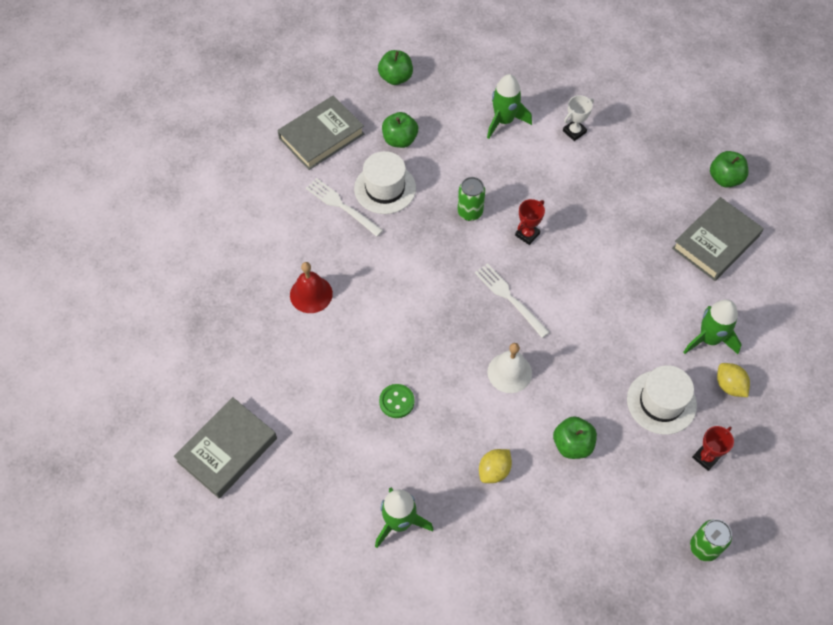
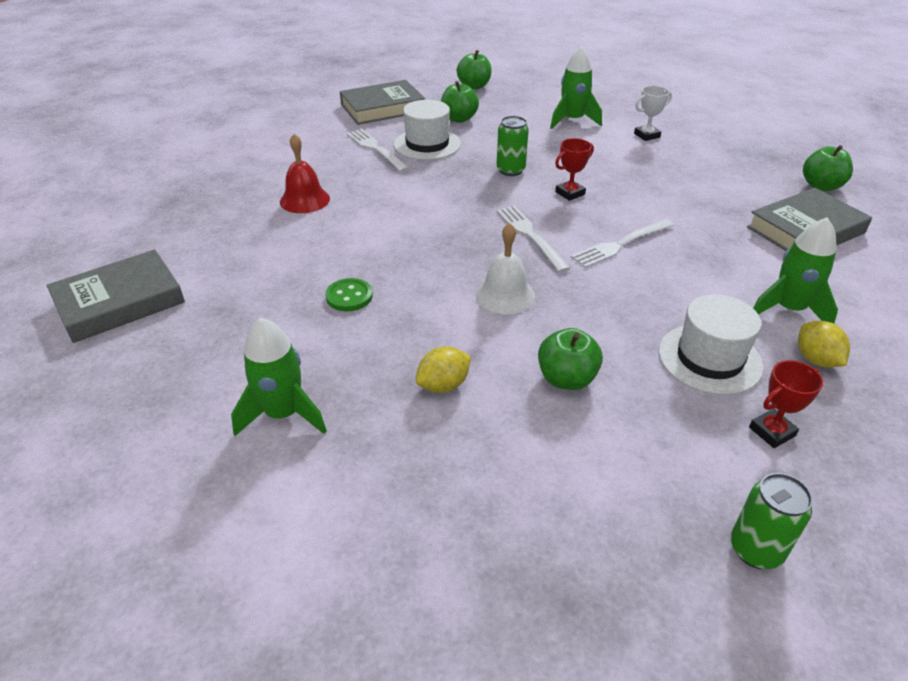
camera: 15 degrees right, 20 degrees down
(580, 293) = (620, 245): none -> white fork

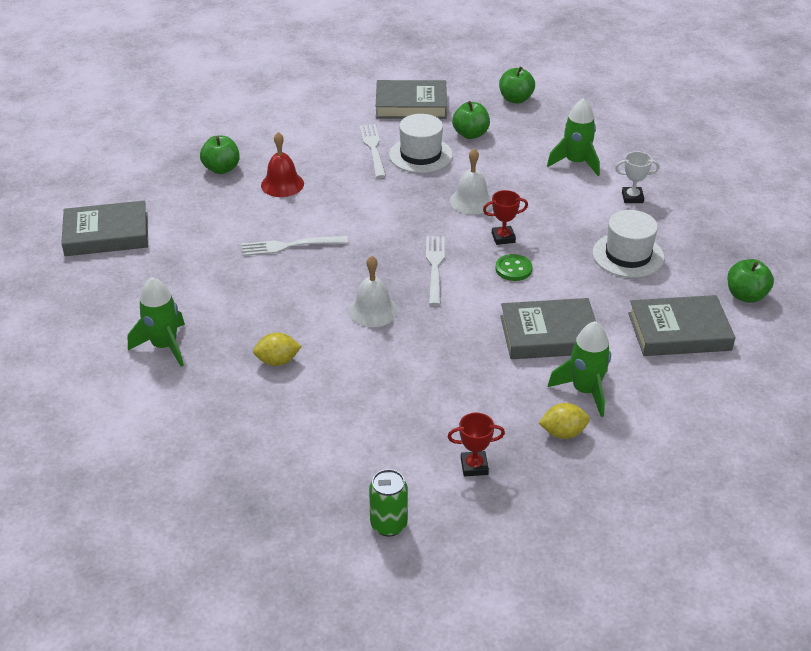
camera: 25 degrees right, 0 degrees up
(349, 296) = (260, 277): green button -> green button (513, 269)
(510, 170) = (471, 201): green can -> white bell
(566, 379) = (364, 384): green apple -> green apple (221, 169)
(620, 245) = (501, 296): white fork -> white fork (289, 246)
(700, 267) = (549, 335): none -> grey book
(709, 359) = (481, 405): white hat -> white hat (628, 255)
(816, 359) = (563, 433): yellow lemon -> yellow lemon turned 75 degrees clockwise

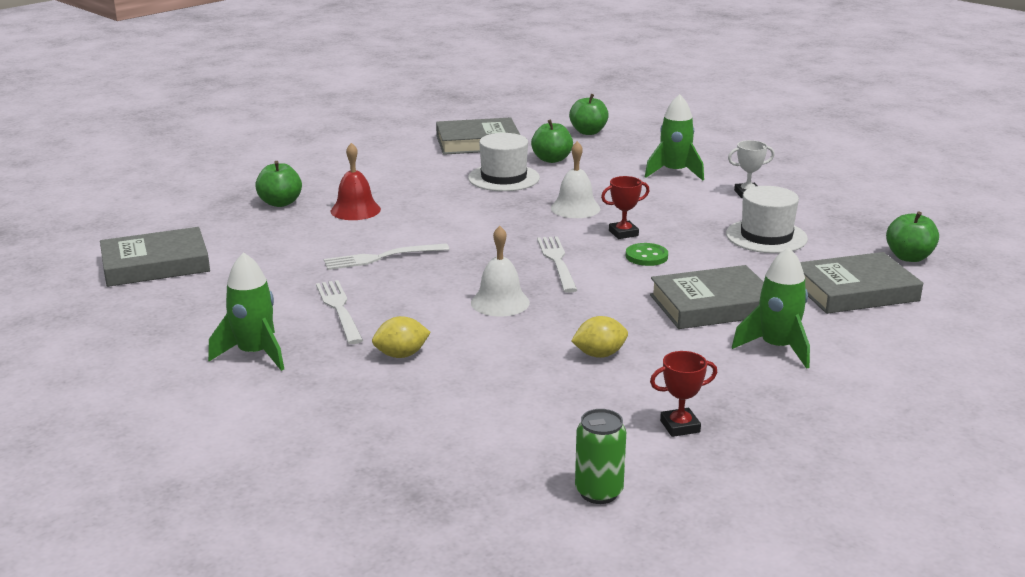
camera: 10 degrees left, 15 degrees down
(373, 148) = (448, 176): white fork -> white fork (339, 309)
(563, 433) = (770, 386): yellow lemon -> yellow lemon (599, 354)

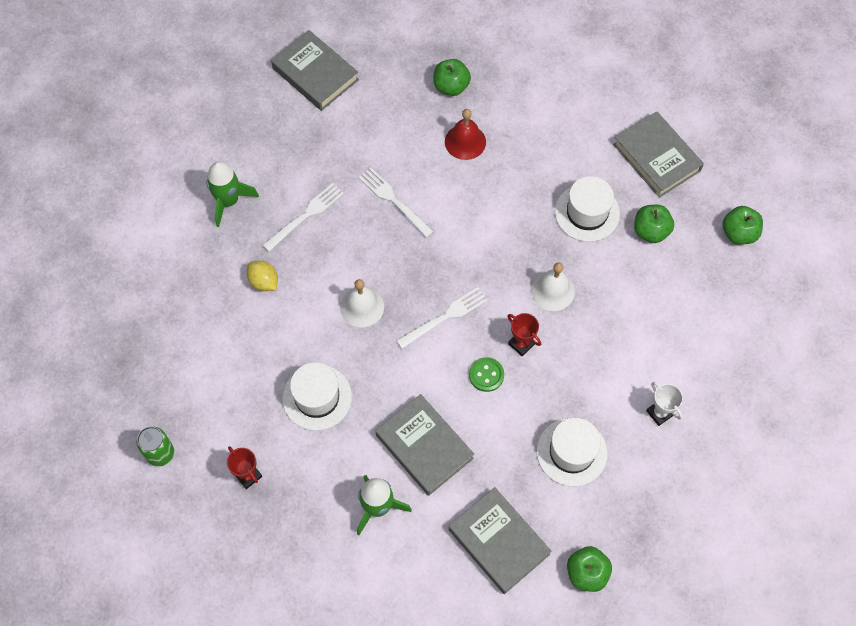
camera: 65 degrees right, 40 degrees up
(599, 354) = (317, 397): yellow lemon -> white hat
(674, 172) = (676, 339): green rocket -> none

